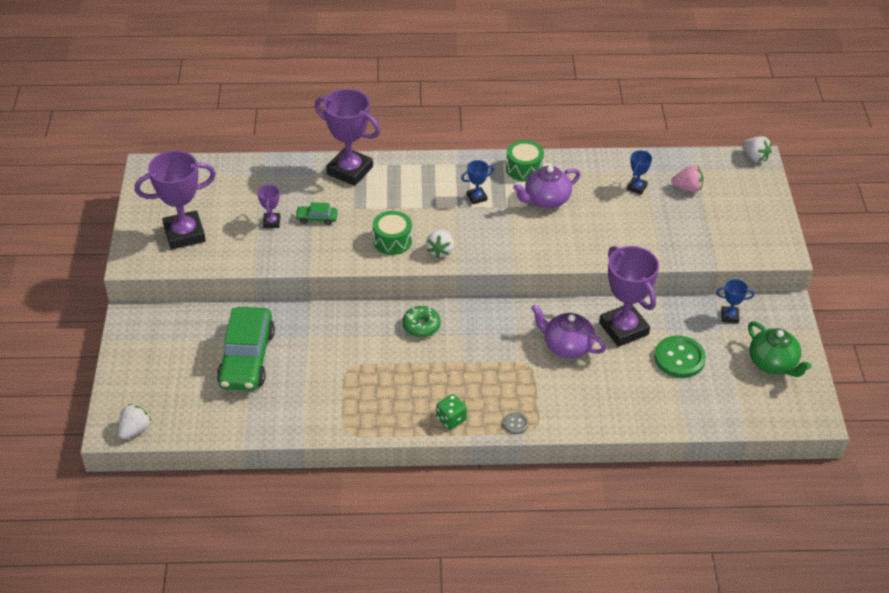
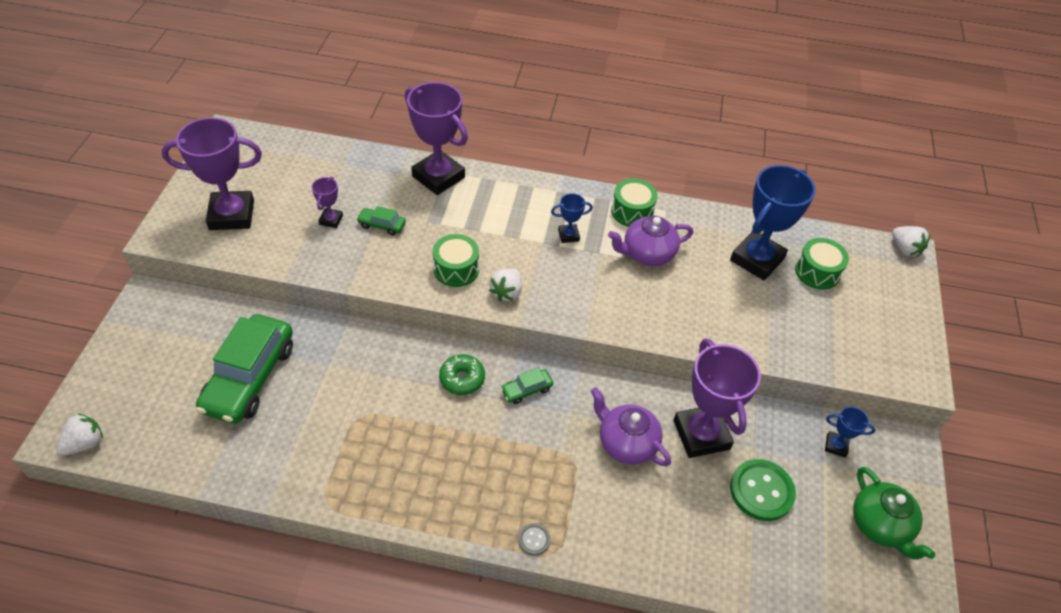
camera: 10 degrees right, 5 degrees up
(451, 419) = (457, 514): green dice -> none
(476, 324) = (526, 390): none -> green car
(637, 187) = (757, 259): blue trophy -> blue trophy, size x2.16
(687, 188) = (817, 272): pink strawberry -> green drum

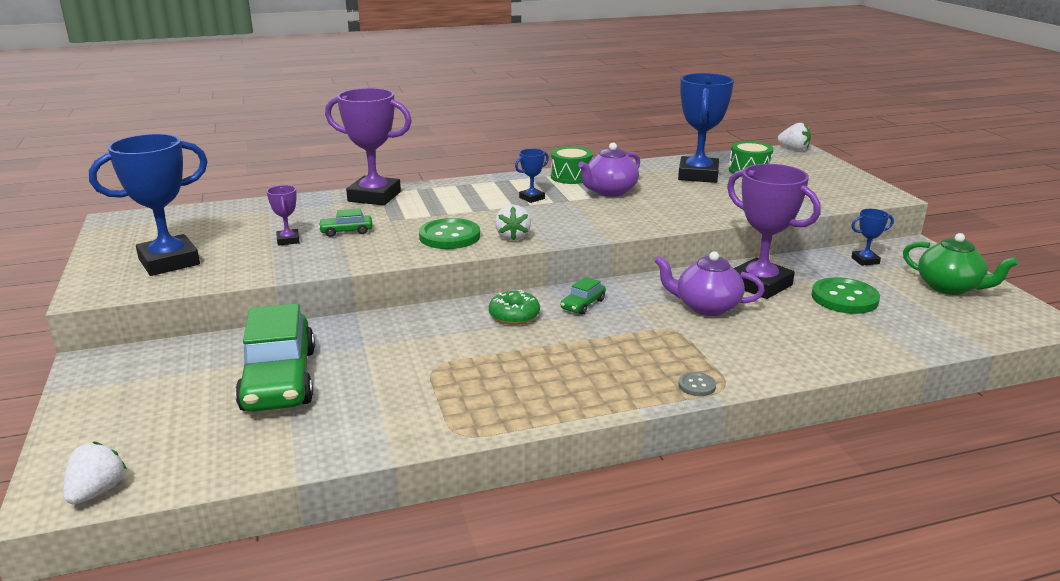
camera: 25 degrees left, 25 degrees down
(232, 215) = (169, 262): purple trophy -> blue trophy
(456, 269) = (449, 236): green drum -> green button

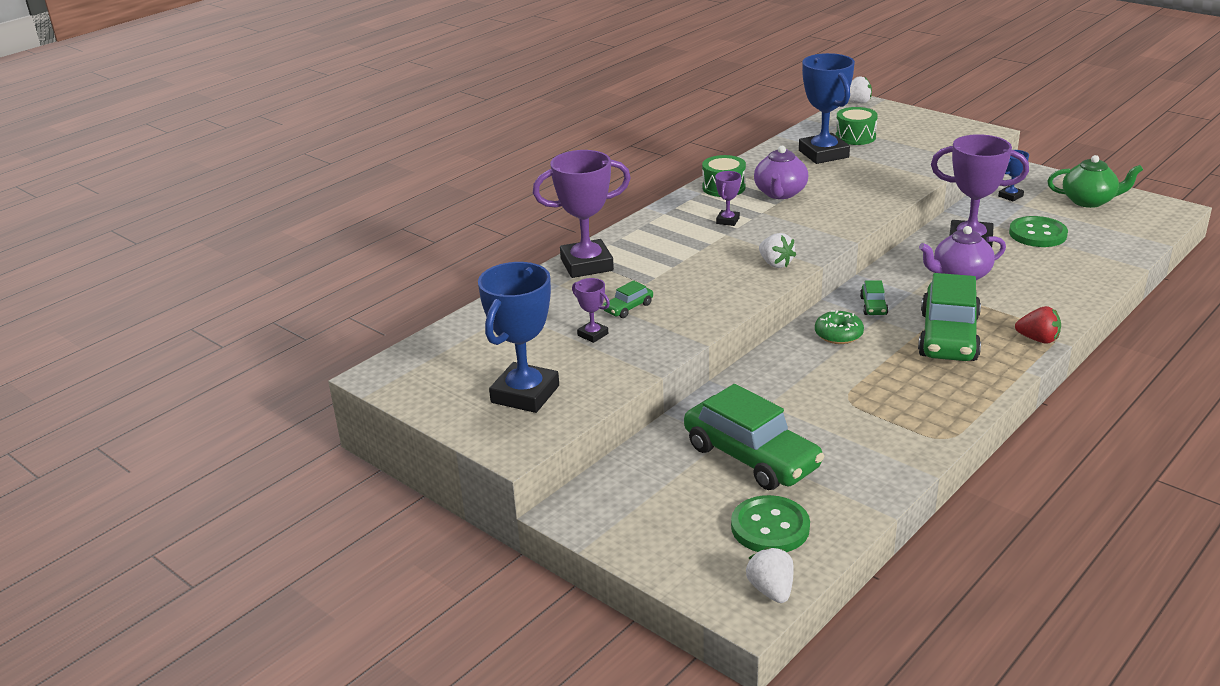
camera: 30 degrees left, 5 degrees up
(449, 236) = (725, 281): green button -> green button (770, 527)
(532, 198) = (727, 221): blue trophy -> purple trophy
(610, 351) = (948, 336): none -> green car
(696, 385) = (1038, 339): grey button -> red strawberry

